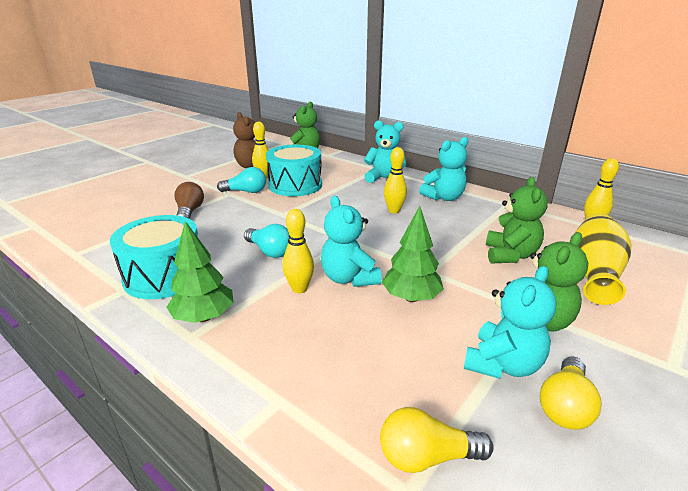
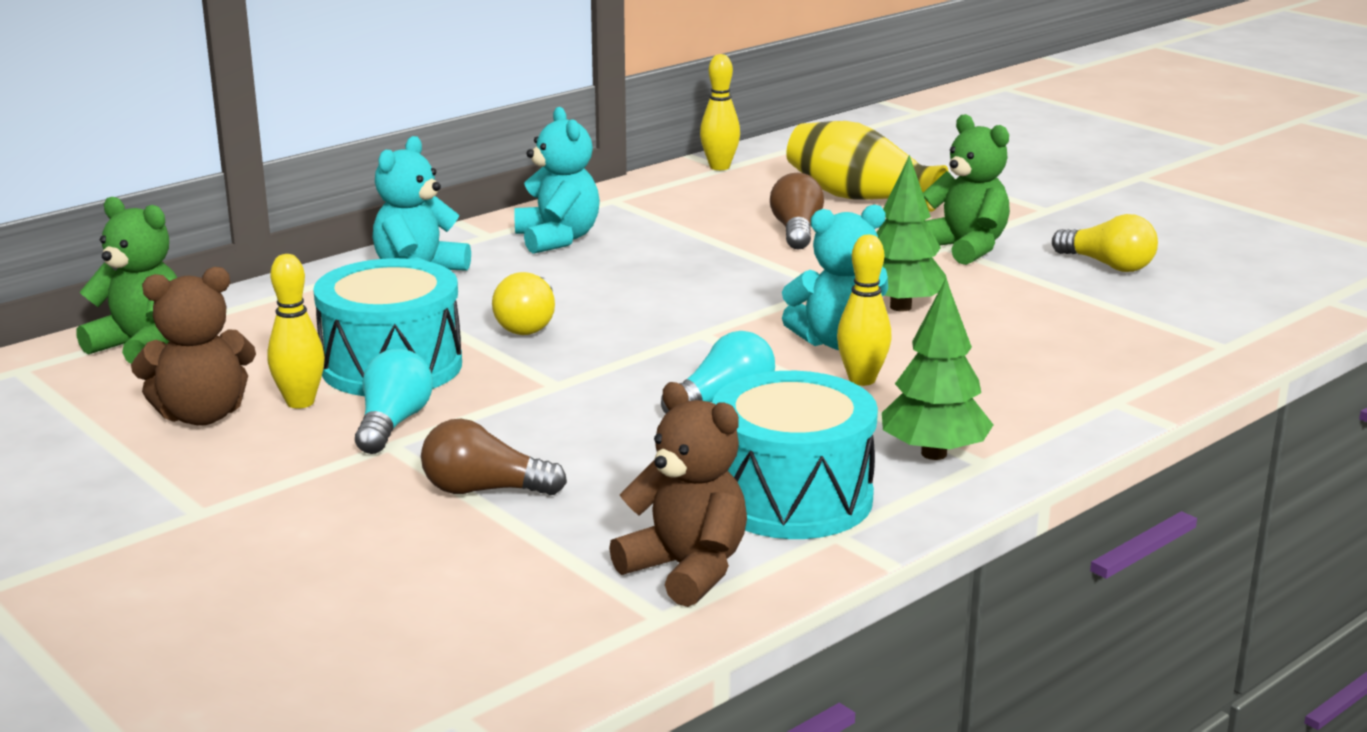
camera: 80 degrees left, 5 degrees down
(108, 256) = (686, 570): none -> brown teddy bear
(394, 211) = (595, 285): yellow bowling pin -> none
(426, 457) = (1184, 334): yellow light bulb -> yellow light bulb (528, 324)
(502, 364) = (1045, 279): turquoise teddy bear -> none
(510, 255) = (796, 231): green teddy bear -> brown light bulb

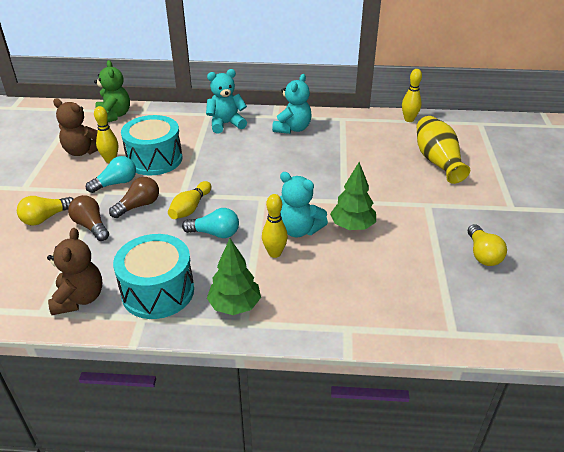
camera: 45 degrees right, 15 degrees up
(528, 324) = (219, 163): yellow light bulb -> yellow light bulb (46, 218)
(612, 393) = (190, 208): none -> yellow bowling pin
(796, 231) = (381, 166): brown light bulb -> brown light bulb (138, 206)
(965, 248) = (434, 210): green teddy bear -> none

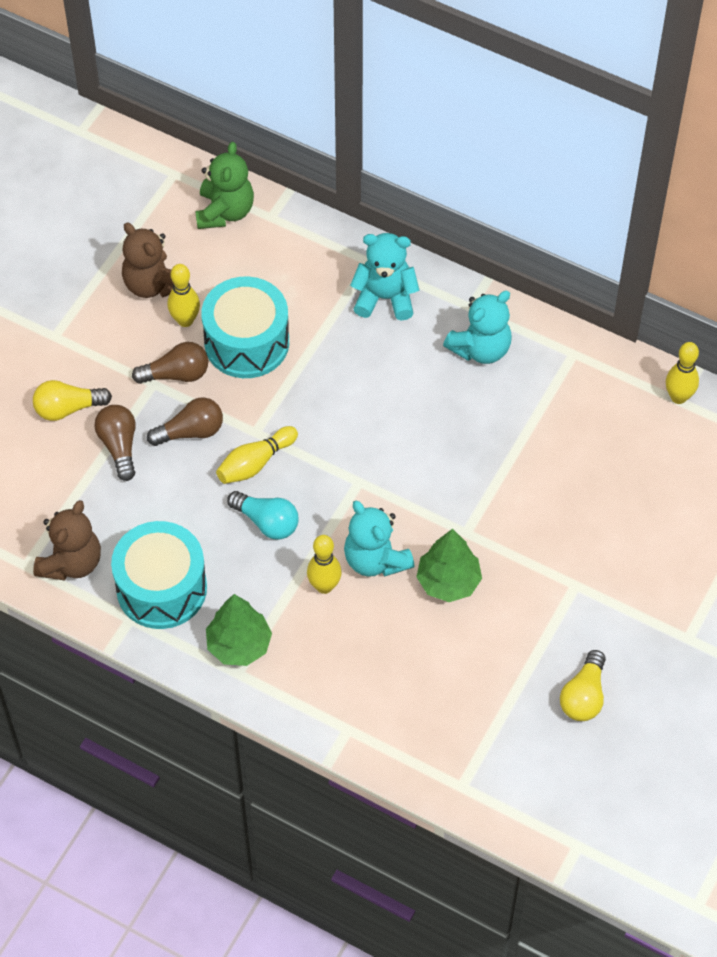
camera: 25 degrees right, 20 degrees up
(116, 183) = (176, 374): turquoise light bulb -> brown light bulb
(437, 161) = (653, 507): yellow vase -> none

